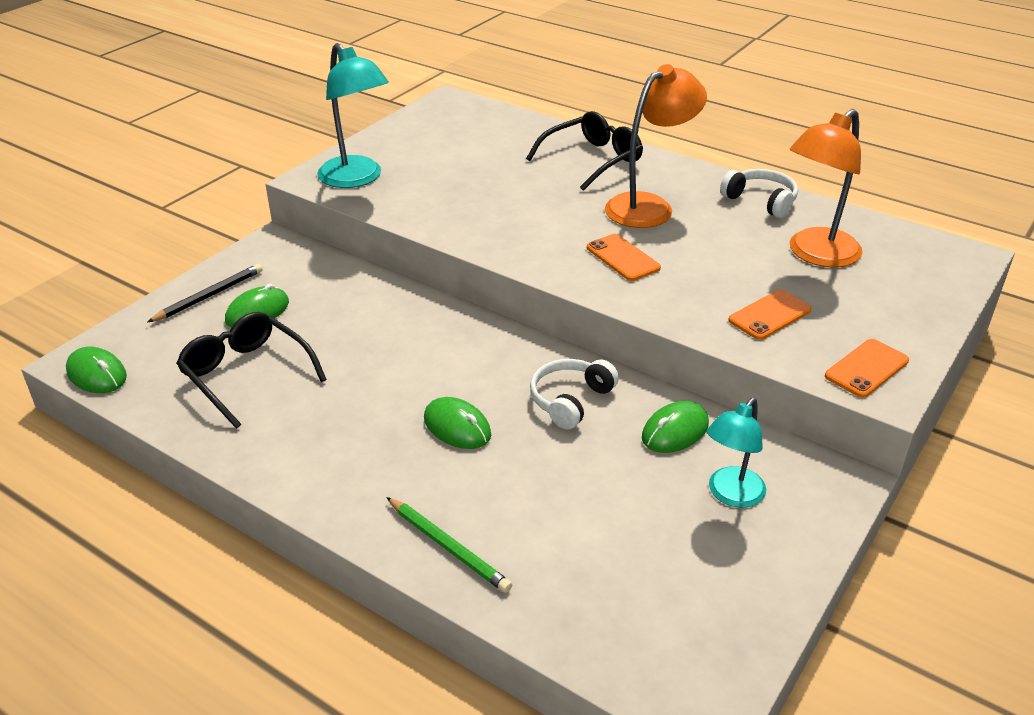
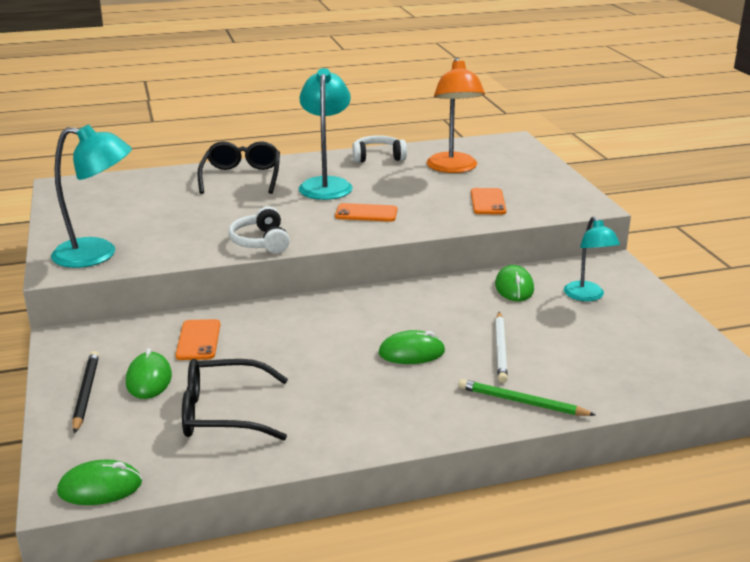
camera: 50 degrees left, 10 degrees down
(448, 547) = (522, 402): green pencil -> green pencil turned 150 degrees counterclockwise
(533, 482) = (500, 349): none -> white pencil
(571, 400) = (441, 305): white headphones -> white headphones (261, 242)
(649, 206) = (326, 184): orange lamp -> turquoise lamp
(866, 368) = (568, 201): orange phone -> orange phone (198, 340)

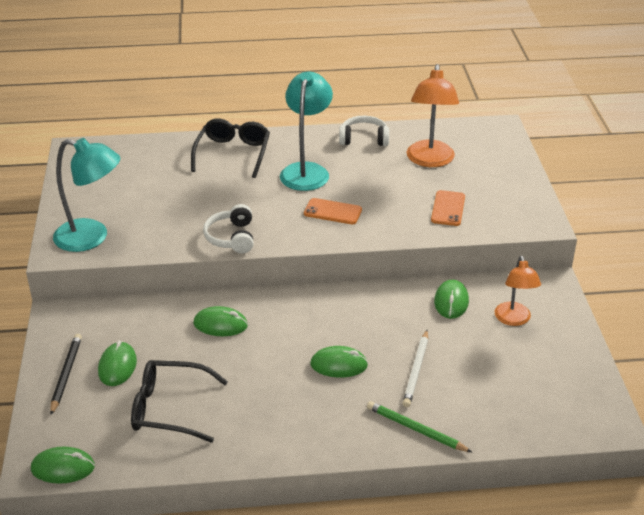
camera: 10 degrees right, 10 degrees up
(198, 340) = (165, 330): orange phone -> none
(263, 329) = (220, 324): none -> green mouse
(587, 296) = (514, 320): turquoise lamp -> orange lamp

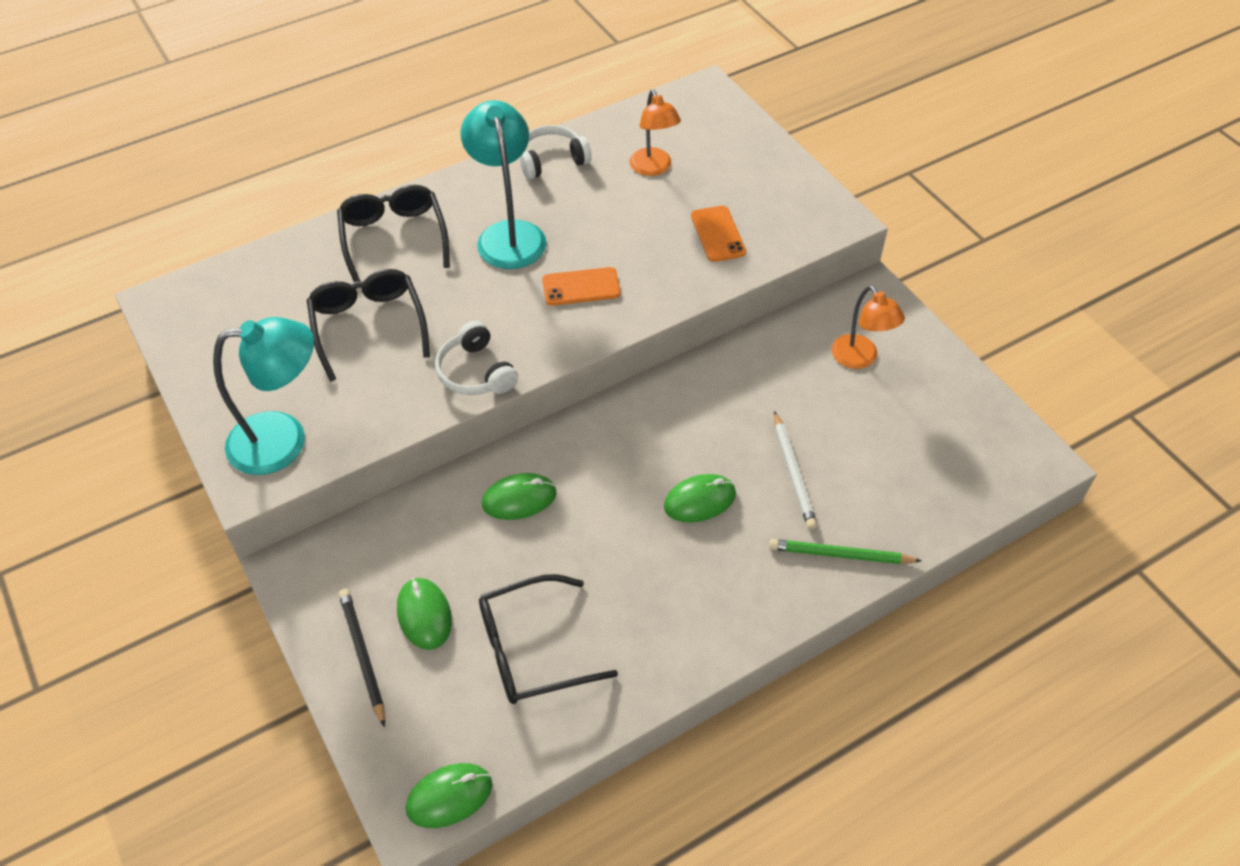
camera: 25 degrees left, 15 degrees up
(184, 195) = (368, 326): none -> black glasses
(430, 160) = (653, 168): orange lamp -> orange lamp, size x0.65
(451, 301) = (776, 359): green mouse -> none

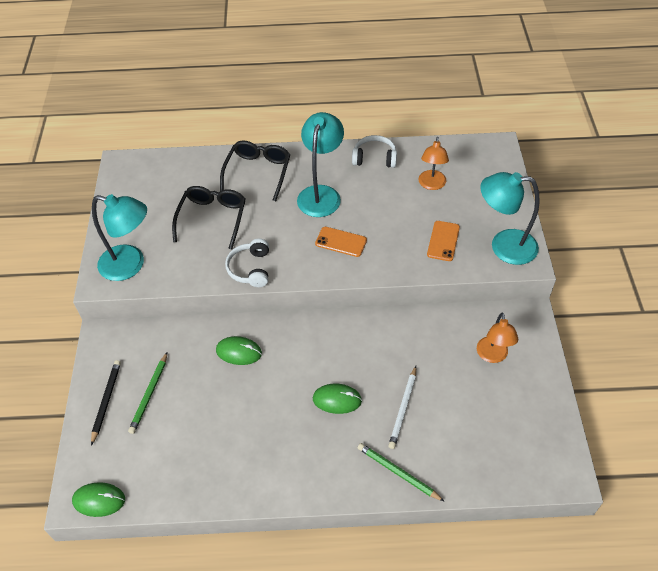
camera: 30 degrees right, 0 degrees up
(424, 615) = (149, 394): green mouse -> green pencil
(532, 649) = (191, 441): black glasses -> none
(798, 212) = (504, 246): none -> turquoise lamp

